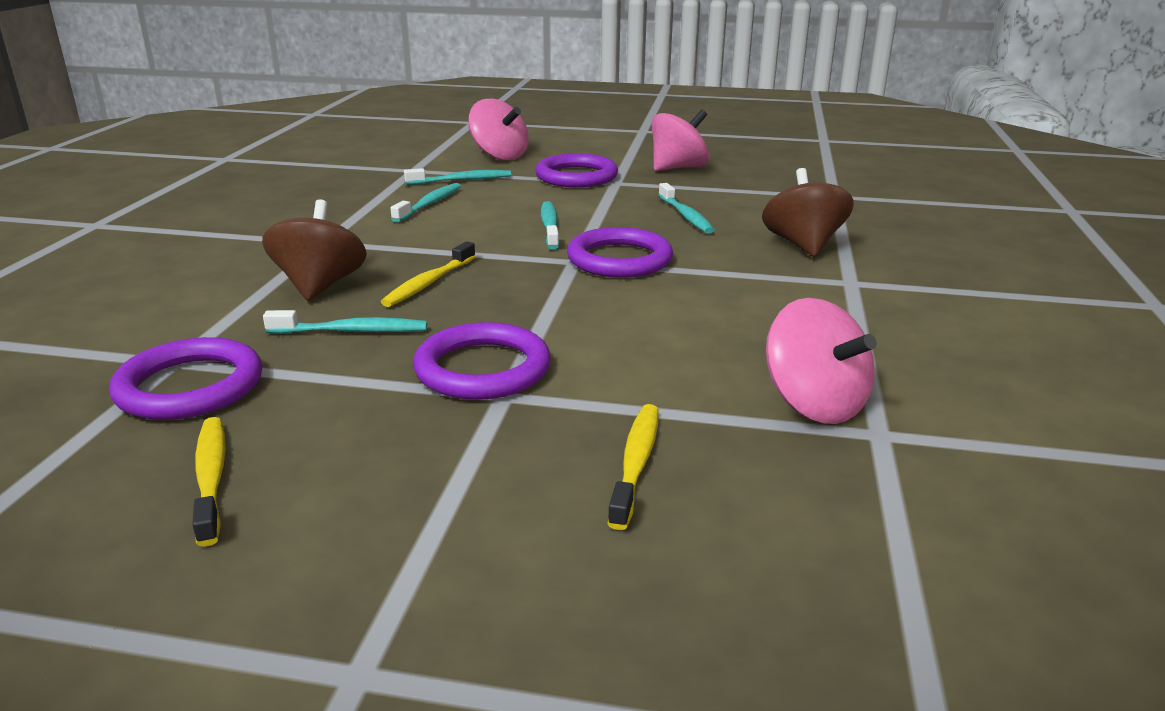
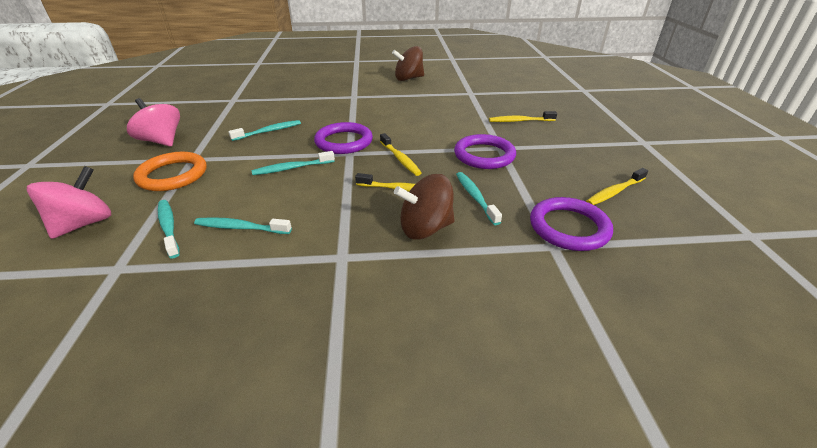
camera: 105 degrees left, 10 degrees up
(525, 293) = (400, 159): none -> yellow toothbrush
(576, 176) = (173, 175): purple ring -> orange ring
(803, 245) = (312, 104): brown spinning top -> brown spinning top (408, 78)
(814, 404) = (461, 100): pink spinning top -> none

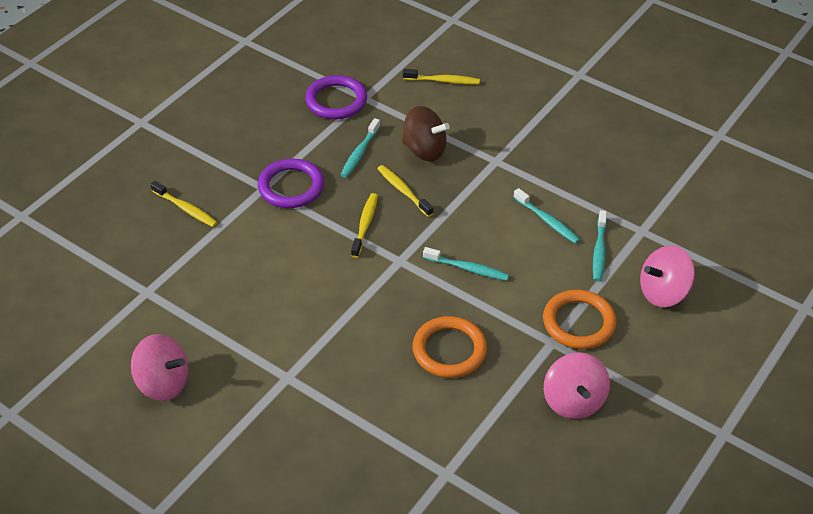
camera: 140 degrees left, 10 degrees up
(269, 131) = (449, 350): turquoise toothbrush -> orange ring
(344, 142) = (389, 281): purple ring -> none
(408, 78) = (163, 383): brown spinning top -> pink spinning top
(614, 192) = (261, 102): yellow toothbrush -> yellow toothbrush (443, 81)

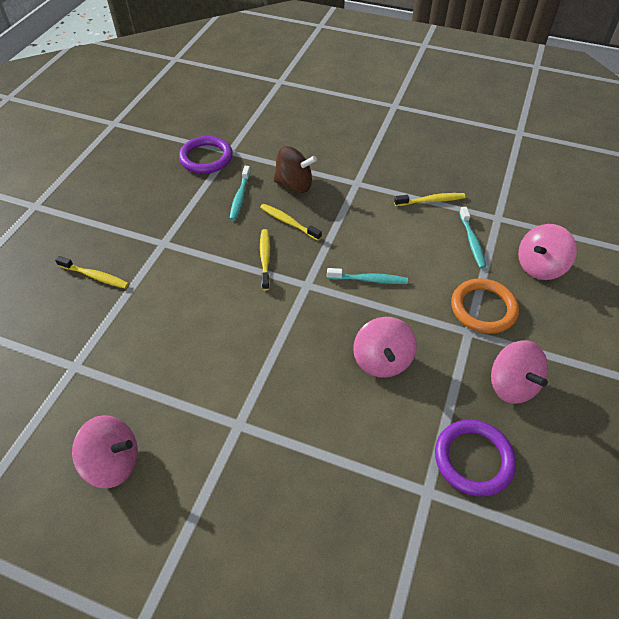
camera: 15 degrees left, 5 degrees up
(291, 187) = (188, 237): purple ring -> purple ring (473, 459)
(443, 81) = (290, 128): yellow toothbrush -> yellow toothbrush (431, 201)
(449, 350) = (382, 360): orange ring -> pink spinning top
(547, 221) = (419, 225): turquoise toothbrush -> none

